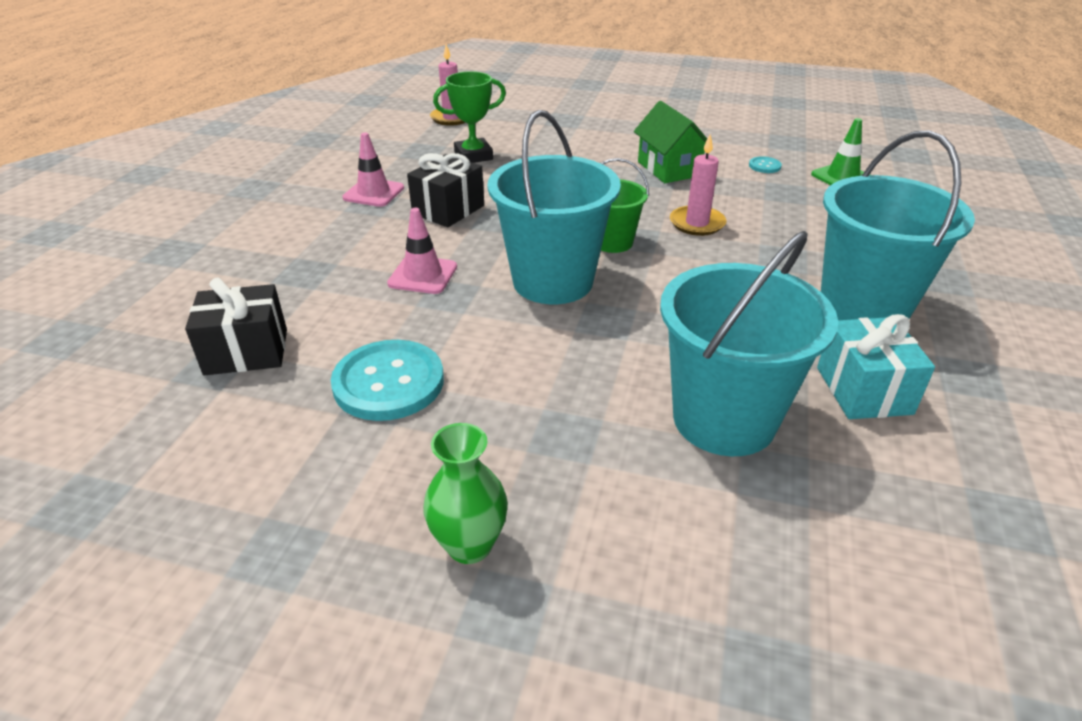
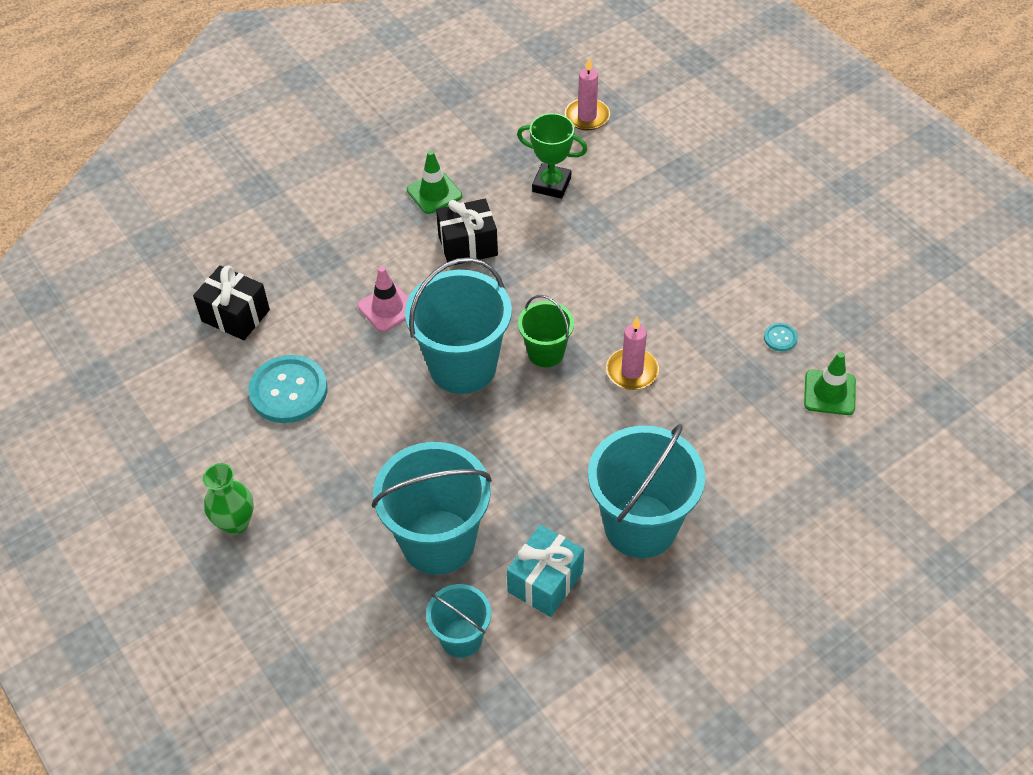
camera: 40 degrees right, 15 degrees up
(373, 193) = (434, 193): pink traffic cone -> green traffic cone
(669, 169) = (691, 293): green house -> none
(874, 488) = (461, 638): none -> turquoise bucket

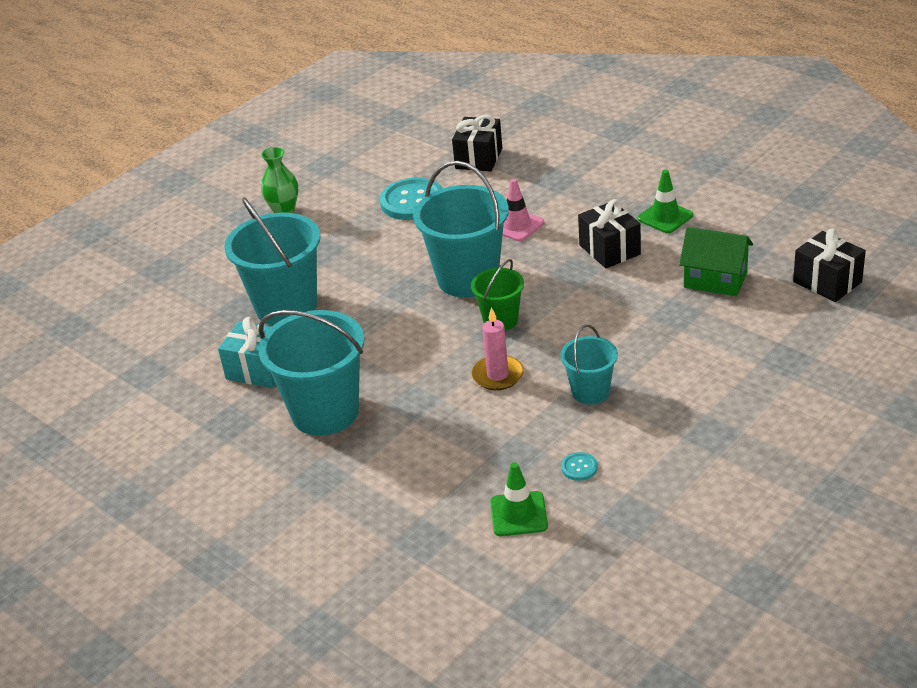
camera: 80 degrees right, 15 degrees down
(461, 638) = (200, 338): turquoise bucket -> turquoise bucket (590, 392)
(551, 184) = (715, 280): green trophy -> green house
(587, 116) = (827, 282): pink candle -> black gift

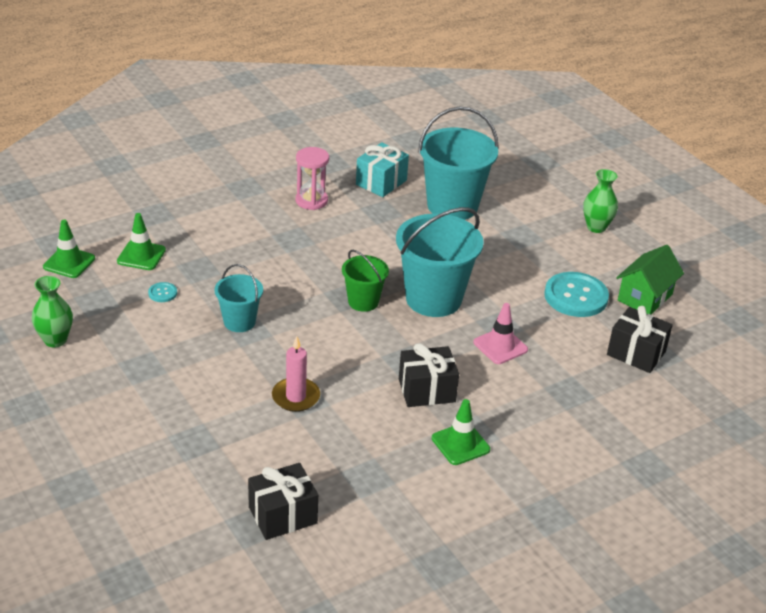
camera: 100 degrees right, 0 degrees up
(325, 412) = (311, 201): turquoise bucket -> pink hourglass
(498, 375) = (294, 283): pink candle -> pink candle (296, 397)
(572, 574) = (69, 262): none -> green traffic cone
(715, 280) = (336, 441): green house -> green house (645, 297)
(720, 520) = (55, 340): none -> green vase

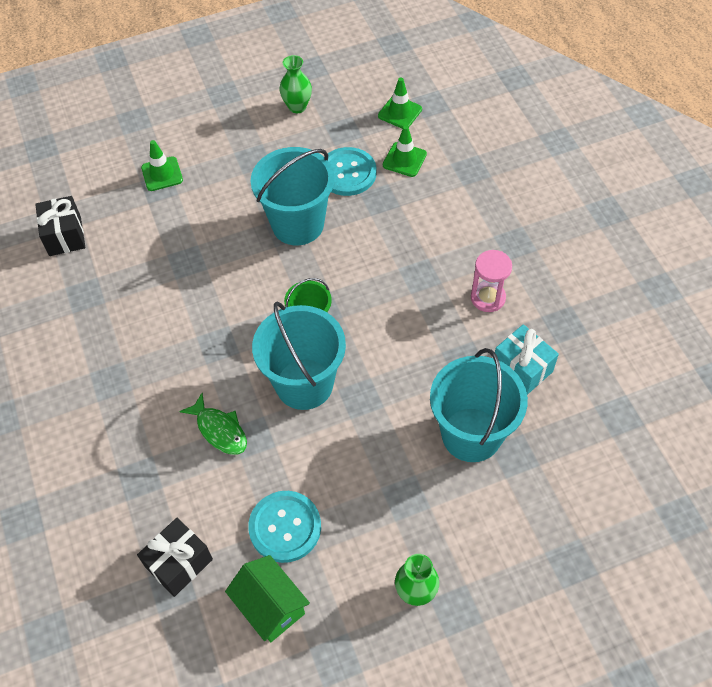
camera: 105 degrees right, 20 degrees up
(162, 293) = (347, 173): turquoise button -> turquoise button, size x2.29
(239, 322) = (298, 224): turquoise bucket -> turquoise bucket, size x1.84
(296, 397) = (191, 256): pink candle -> none
(426, 390) = (173, 354): black gift -> none
(460, 444) = (100, 368): green traffic cone -> green traffic cone (162, 174)
(500, 346) = (220, 430): pink traffic cone -> green fish

